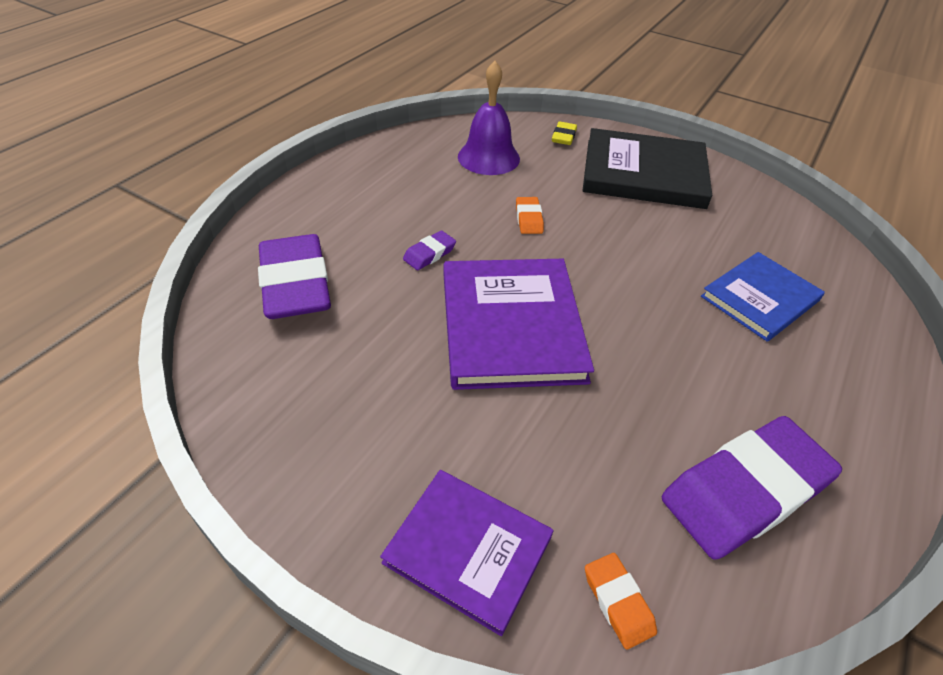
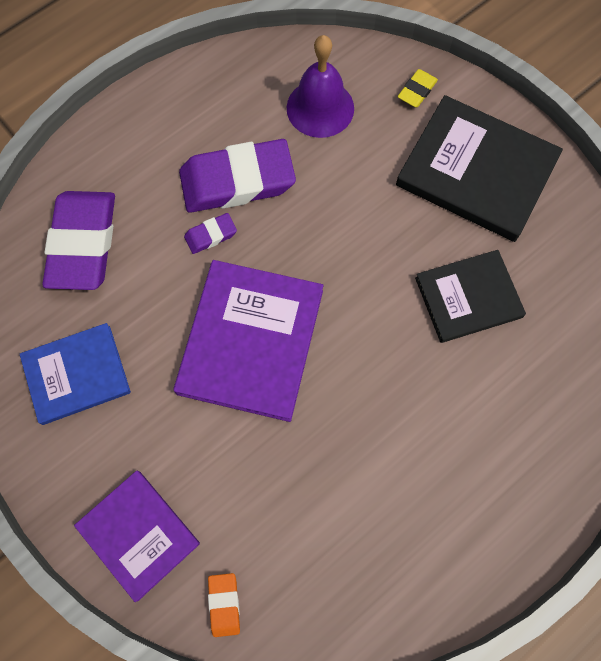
camera: 20 degrees right, 25 degrees up
(529, 219) = (323, 211): orange eraser -> none
(695, 252) = (468, 297): none -> black book
(745, 491) = (362, 554): purple eraser -> purple eraser (237, 181)
(760, 298) = (496, 372): blue book -> blue book (77, 374)

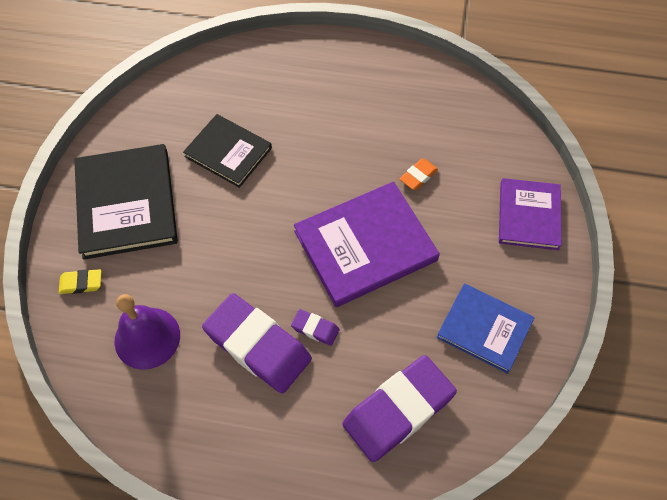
camera: 130 degrees left, 10 degrees down
(224, 604) = (515, 149): orange eraser -> orange eraser (418, 176)

